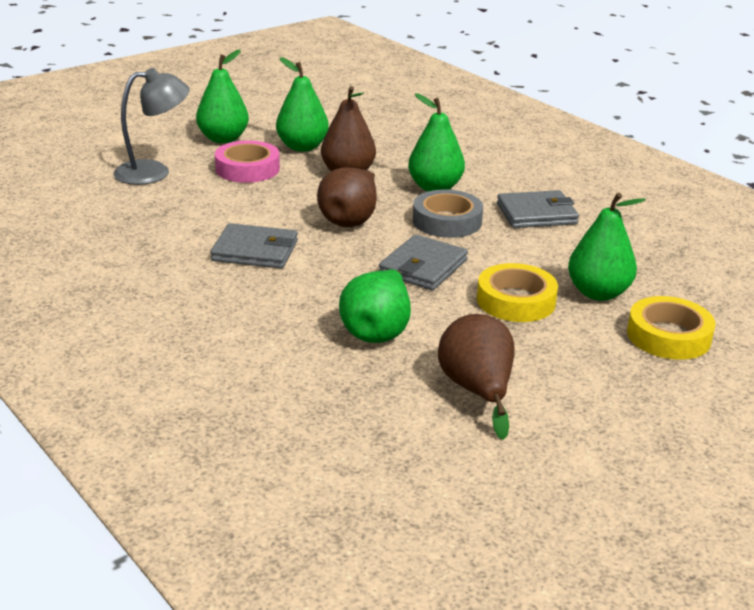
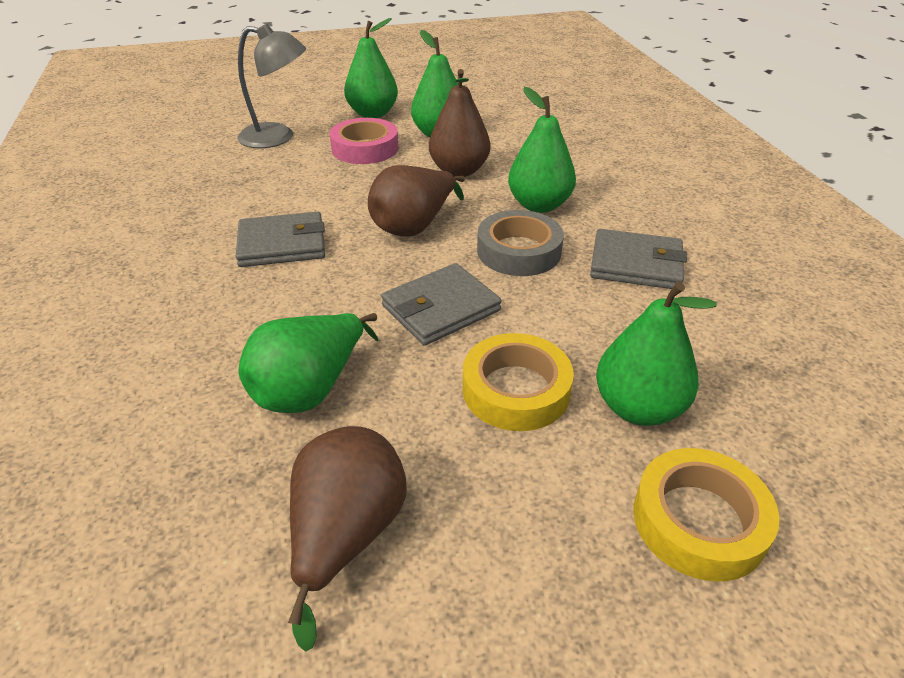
camera: 25 degrees right, 10 degrees up
(255, 251) = (282, 244): grey wallet -> grey wallet turned 45 degrees counterclockwise

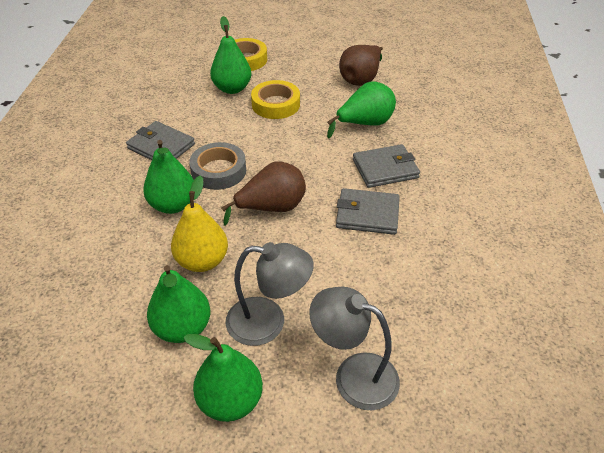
camera: 160 degrees left, 5 degrees up
(365, 148) = (268, 322): pink tape -> grey lamp
(441, 308) = (287, 146): grey wallet -> grey wallet (385, 169)
(459, 171) = (202, 261): brown pear -> yellow pear

